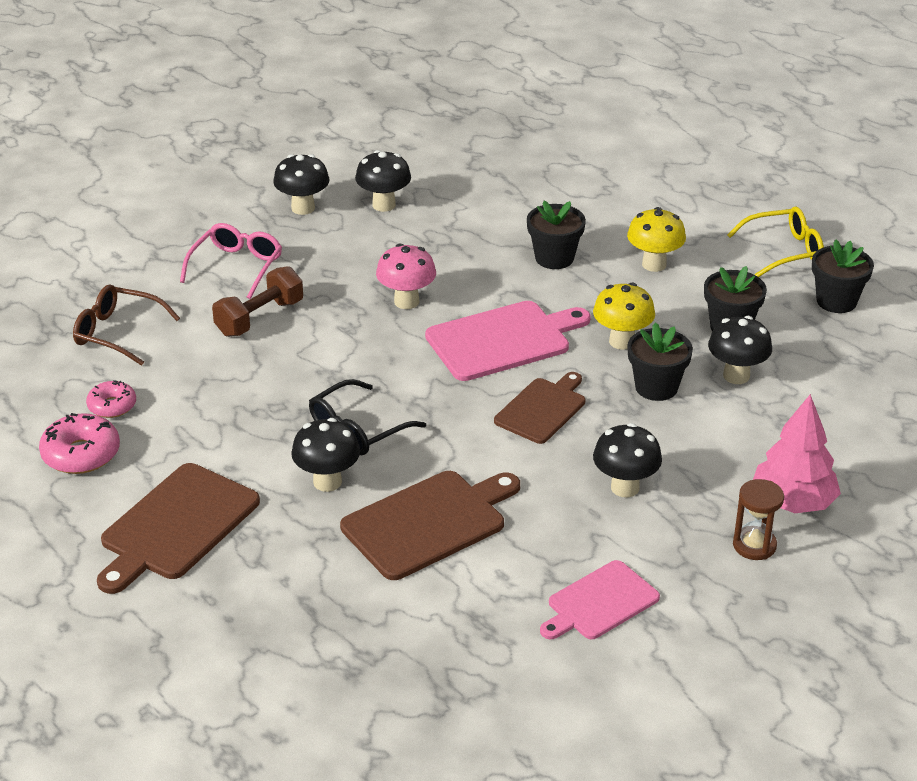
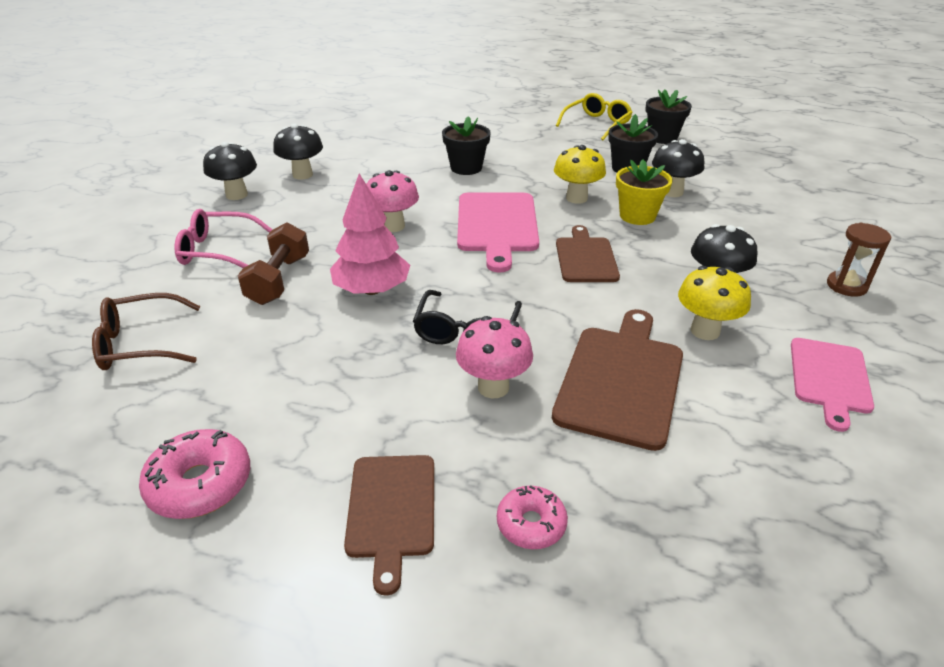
camera: 35 degrees left, 0 degrees up
(112, 406) = (194, 415): pink donut -> pink donut (531, 524)
(176, 526) = (391, 510): brown cutting board -> brown cutting board, size x0.65
(236, 267) = (217, 250): pink glasses -> pink glasses turned 75 degrees counterclockwise
(327, 482) = (493, 387): black mushroom -> pink mushroom
(503, 340) = (497, 225): pink cutting board -> pink cutting board turned 150 degrees clockwise
(654, 264) = (534, 152): yellow mushroom -> yellow mushroom (705, 331)
(656, 387) = (637, 216): black flower pot -> yellow flower pot
(793, 502) = (820, 249): pink tree -> pink tree (372, 290)

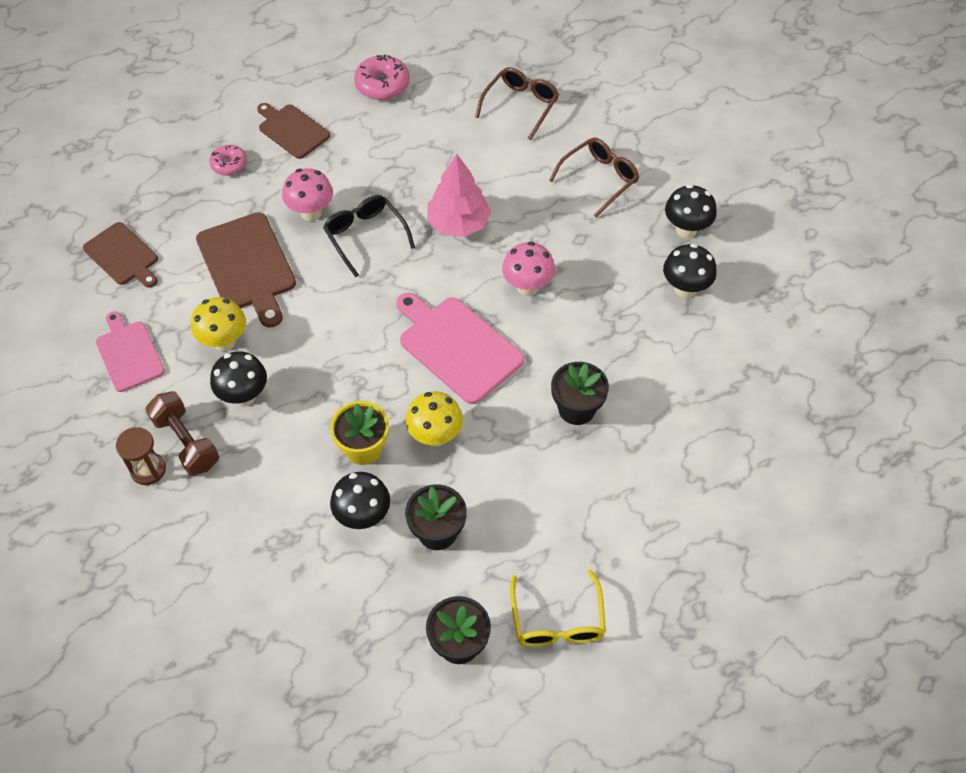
camera: 135 degrees right, 20 degrees up
(217, 250) = (599, 179): pink glasses -> brown glasses
(279, 280) = (523, 189): brown dumbbell -> brown dumbbell (186, 442)
(585, 258) = (357, 358): brown cutting board -> brown cutting board (123, 255)

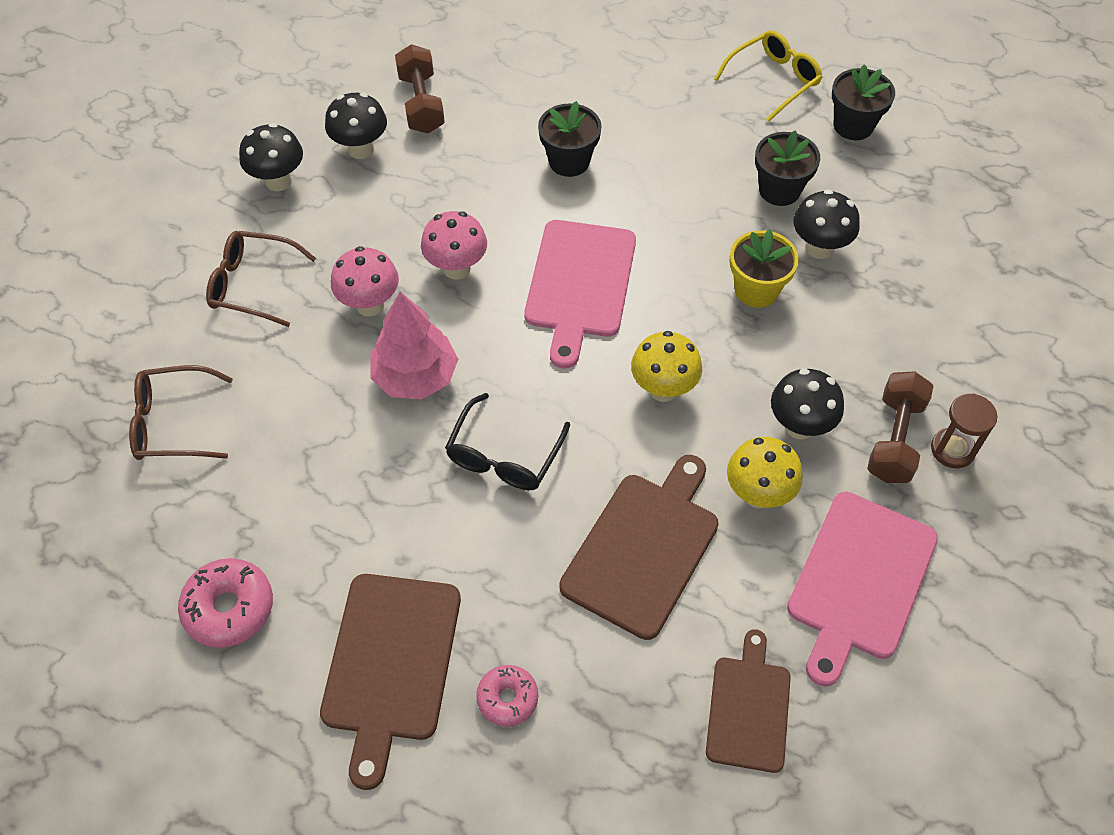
camera: 125 degrees left, 0 degrees up
(129, 354) = (859, 580): pink cutting board -> pink cutting board, size x1.54
(292, 130) = (391, 663): brown cutting board -> brown cutting board, size x1.54
(311, 213) = (513, 537): pink mushroom -> pink mushroom (370, 305)
(435, 436) = (692, 244): yellow mushroom -> yellow mushroom (663, 389)
(709, 348) = (421, 104): none -> brown dumbbell

